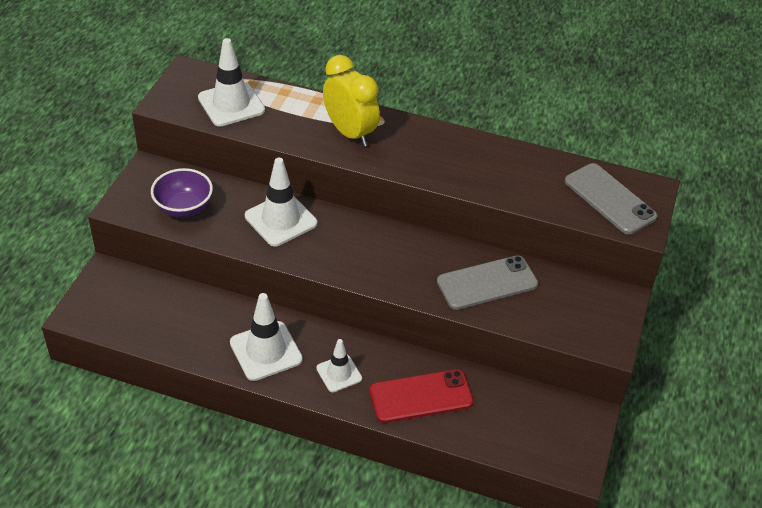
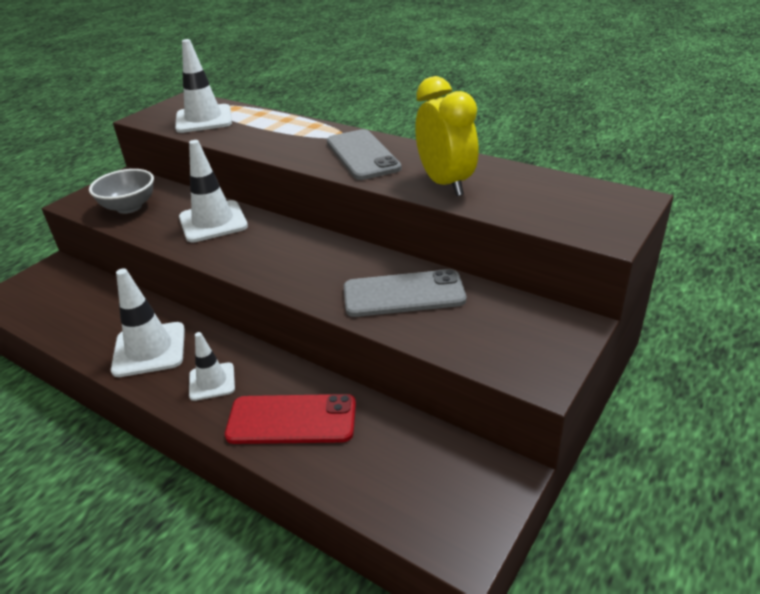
camera: 20 degrees right, 10 degrees down
(184, 208) = (129, 207): purple bowl -> grey bowl
(350, 133) = (301, 141): yellow clock -> yellow clock (445, 184)
(609, 199) = (572, 205): grey phone -> grey phone (362, 155)

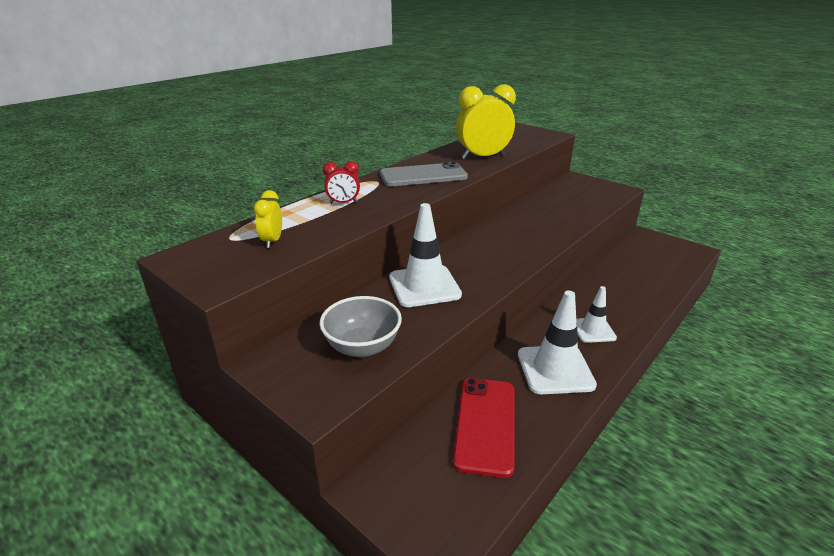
camera: 85 degrees left, 5 degrees down
(204, 119) = (272, 241): white traffic cone -> yellow clock
(280, 130) = (343, 203): none -> red clock
(292, 420) = (625, 294): red phone -> red phone (485, 424)
(403, 294) = (549, 213): grey phone -> none

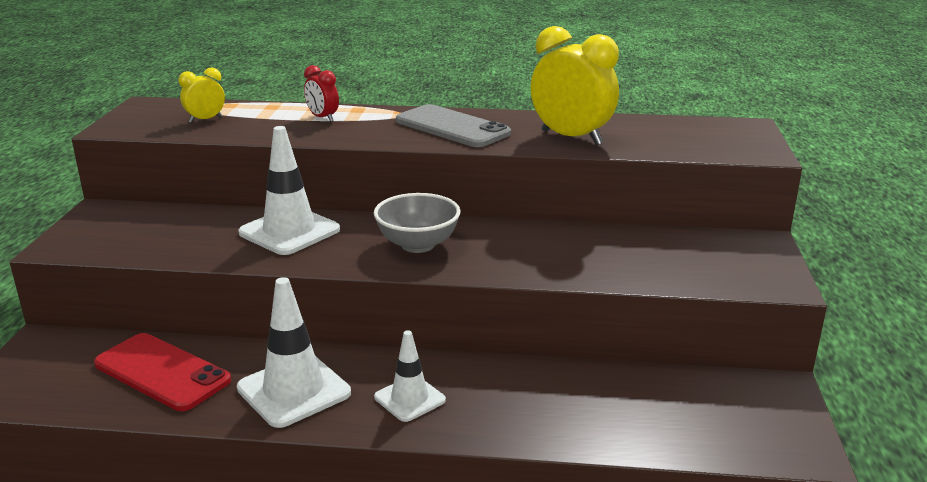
camera: 55 degrees right, 5 degrees down
(362, 347) = (152, 237): grey bowl -> grey bowl (418, 245)
(485, 424) = (162, 372): red phone -> red phone turned 60 degrees clockwise

